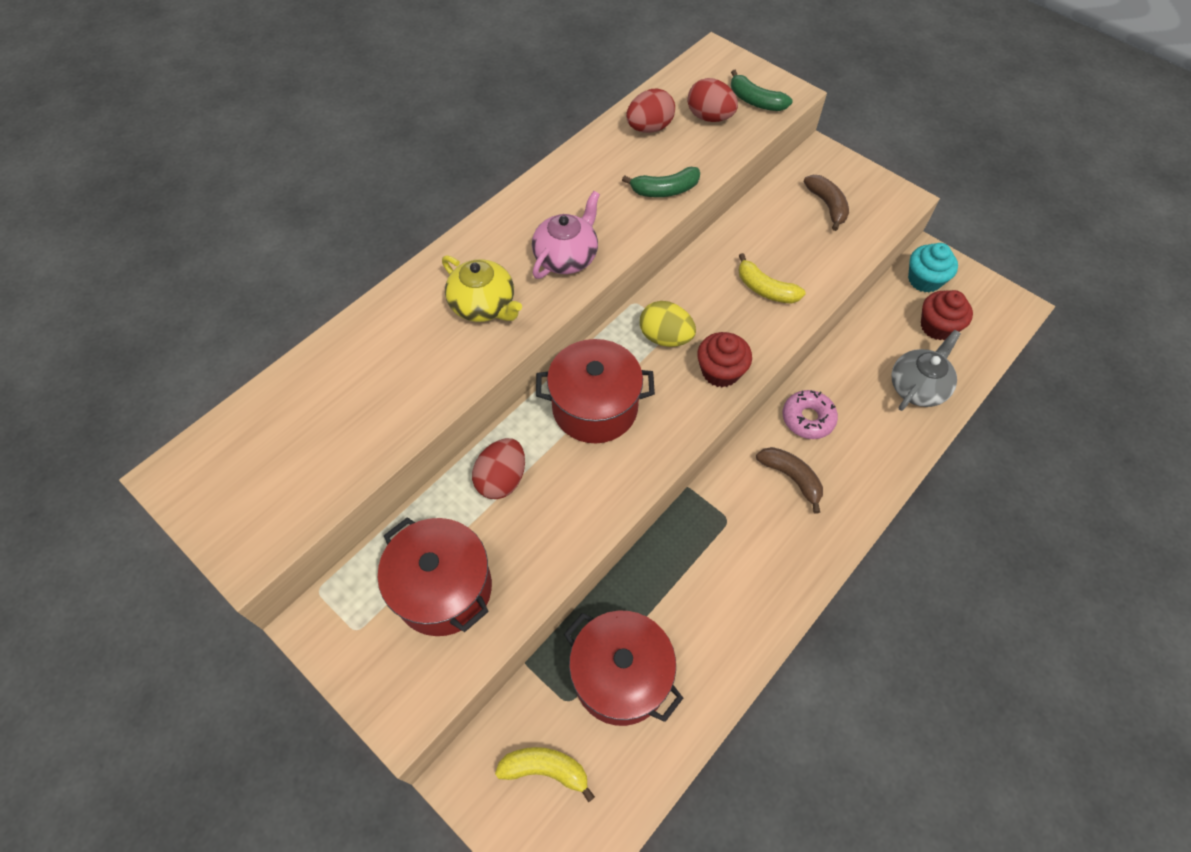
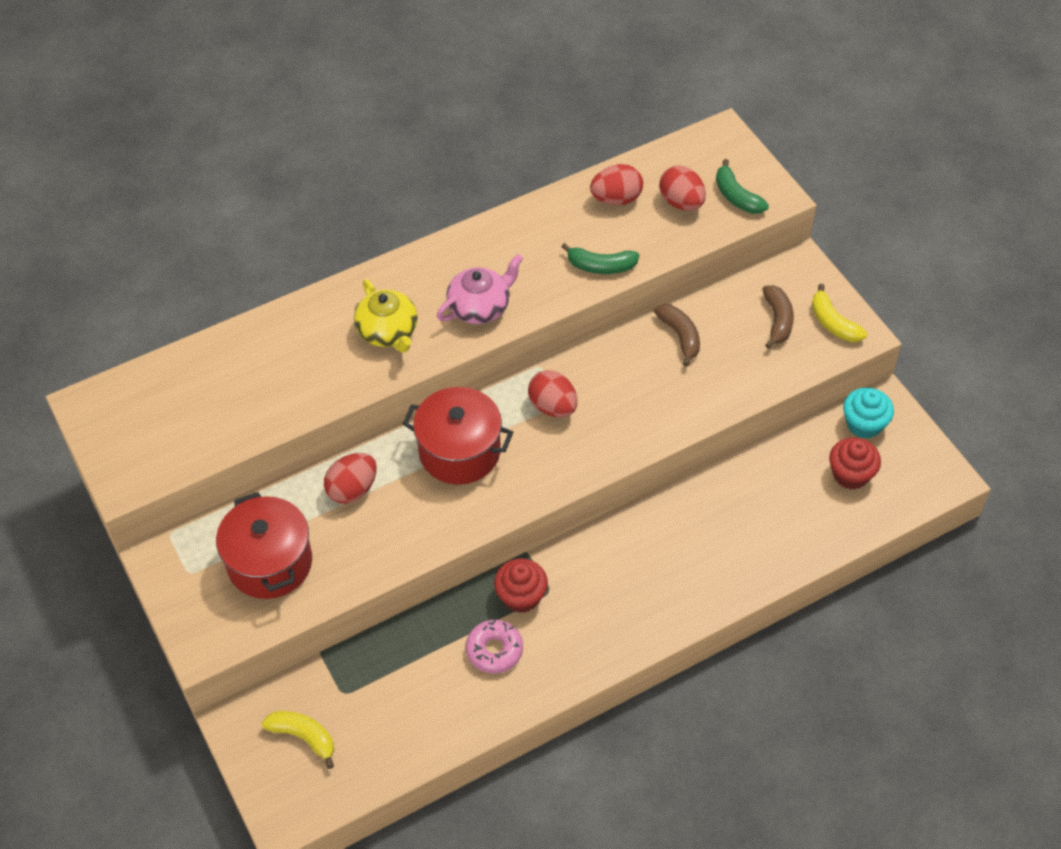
camera: 20 degrees right, 5 degrees down
(620, 676) = (396, 688): red pot -> none
(665, 337) = (553, 406): yellow egg -> red egg
(720, 371) = (589, 452): red cupcake -> red cupcake (521, 596)
(765, 289) = (671, 387): yellow banana -> yellow banana (833, 323)
(791, 478) = (627, 572): brown banana -> brown banana (680, 336)
(808, 418) = (671, 524): pink donut -> pink donut (494, 650)
(917, 387) = (796, 526): grey teapot -> none

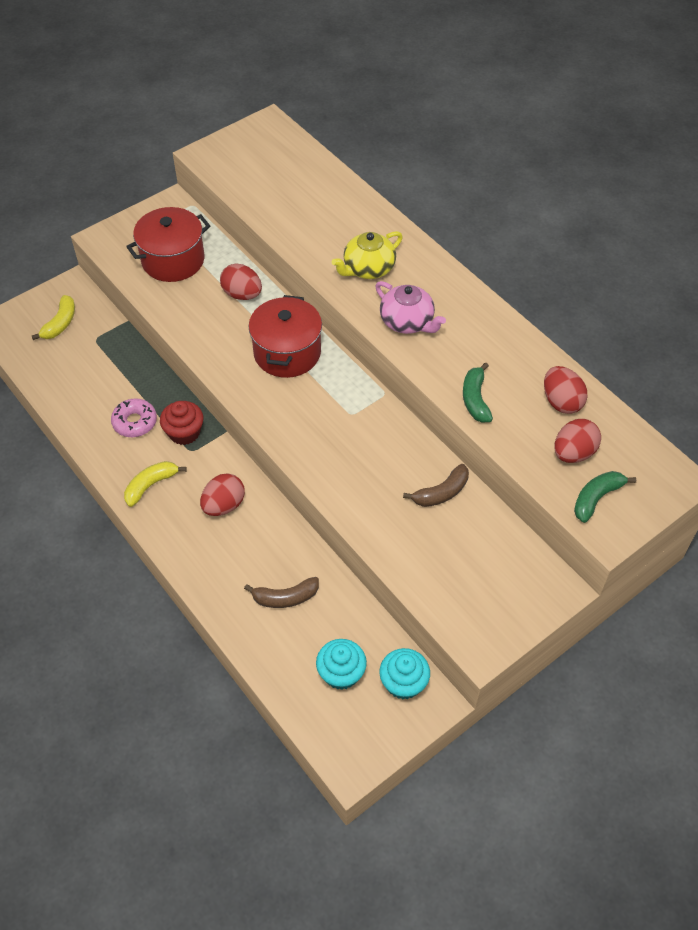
camera: 80 degrees right, 0 degrees up
(553, 406) = (343, 408): red egg -> red egg (224, 505)
(777, 320) = (480, 572): brown banana -> brown banana (285, 597)
(833, 323) = (489, 622): yellow banana -> yellow banana (151, 485)
(850, 474) = (341, 673): red cupcake -> turquoise cupcake

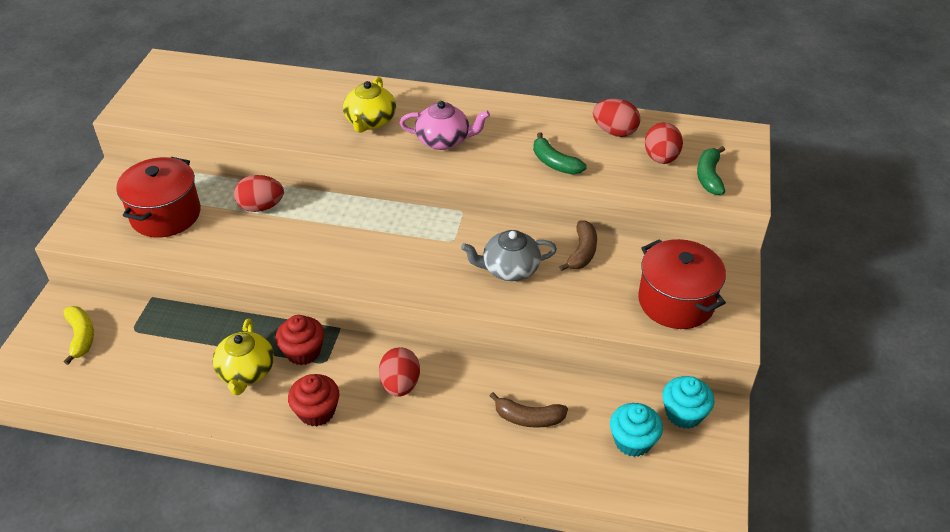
camera: 40 degrees left, 10 degrees down
(135, 422) = (246, 372): pink donut -> yellow teapot
(151, 485) = (316, 412): yellow banana -> red cupcake
(285, 597) = (528, 418): brown banana -> brown banana turned 60 degrees clockwise
(287, 353) = (349, 227): red pot -> red pot (676, 301)
(369, 468) = (509, 269): none -> grey teapot

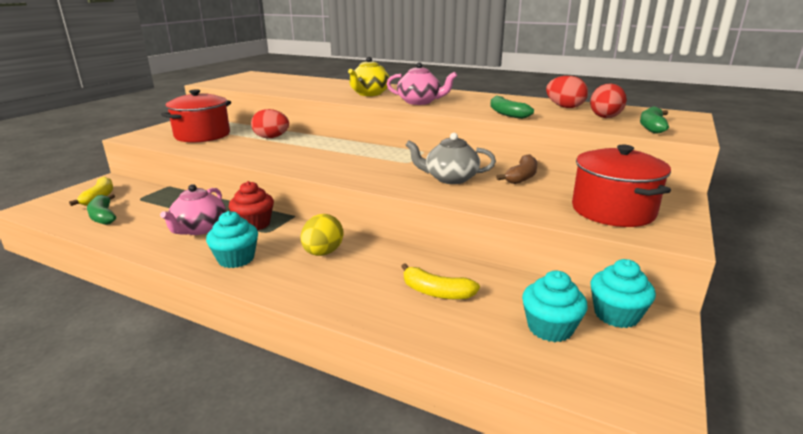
camera: 15 degrees right, 20 degrees down
(116, 371) = (103, 216): none -> green banana
(246, 372) = (199, 229): yellow teapot -> pink teapot
(316, 412) = (236, 259): red cupcake -> turquoise cupcake
(400, 384) = (323, 253): red egg -> yellow egg
(528, 418) = (436, 292): brown banana -> yellow banana

